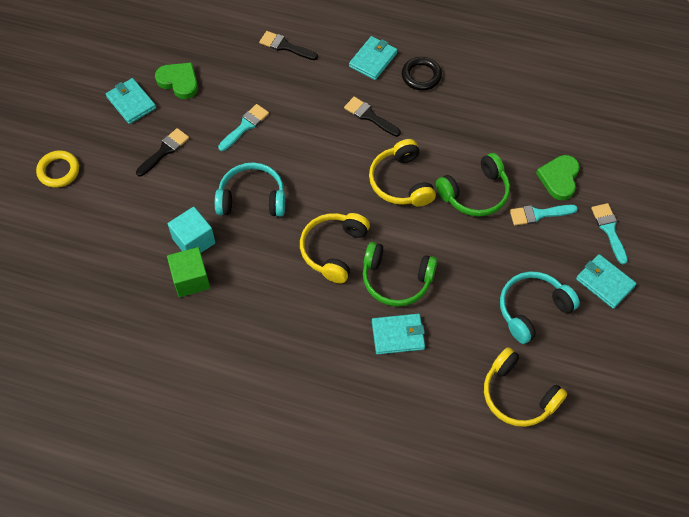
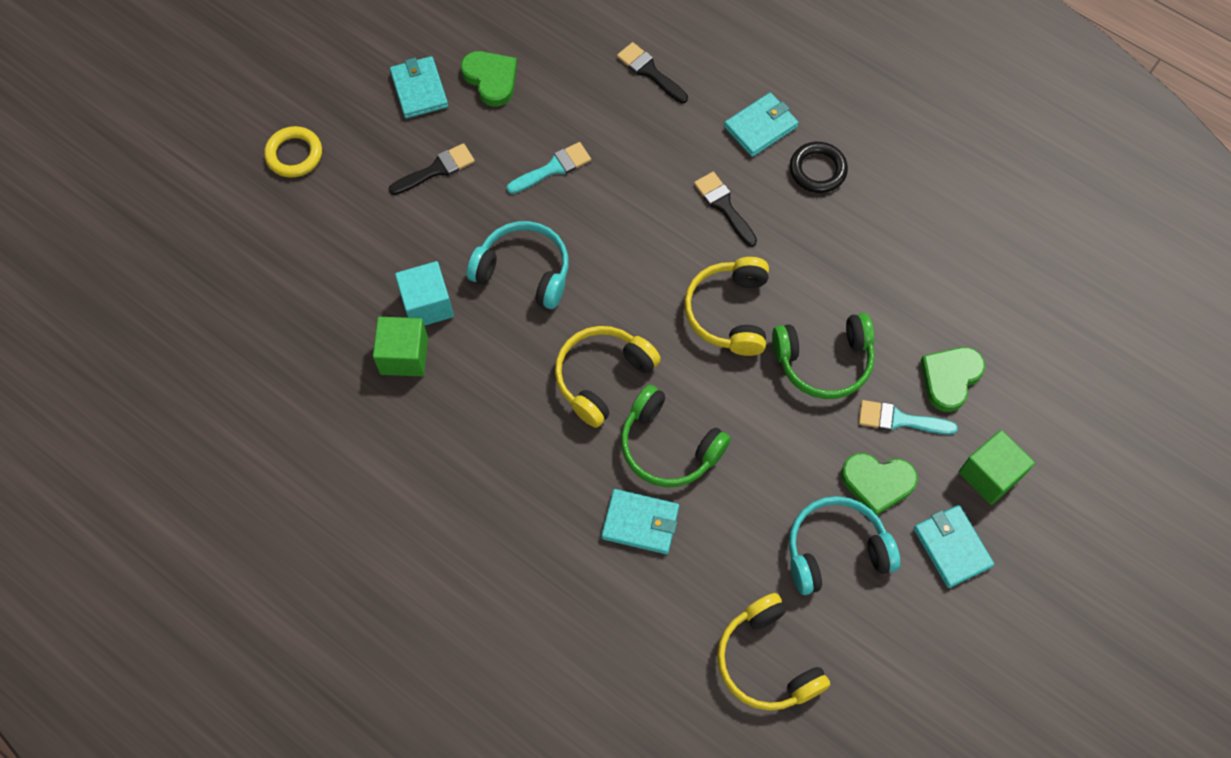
camera: 20 degrees right, 5 degrees up
(541, 258) = (877, 483): none -> green heart
(609, 230) = (989, 475): turquoise brush -> green cube

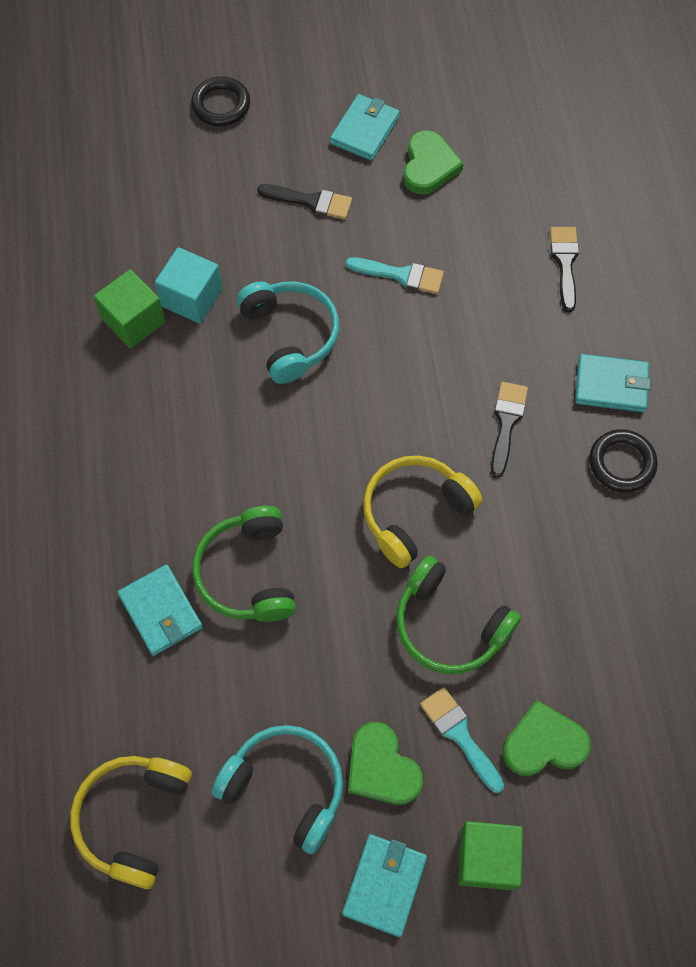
camera: 45 degrees right, 0 degrees up
(294, 155) = (221, 105): yellow ring -> black ring
(602, 377) = (258, 472): yellow headphones -> none

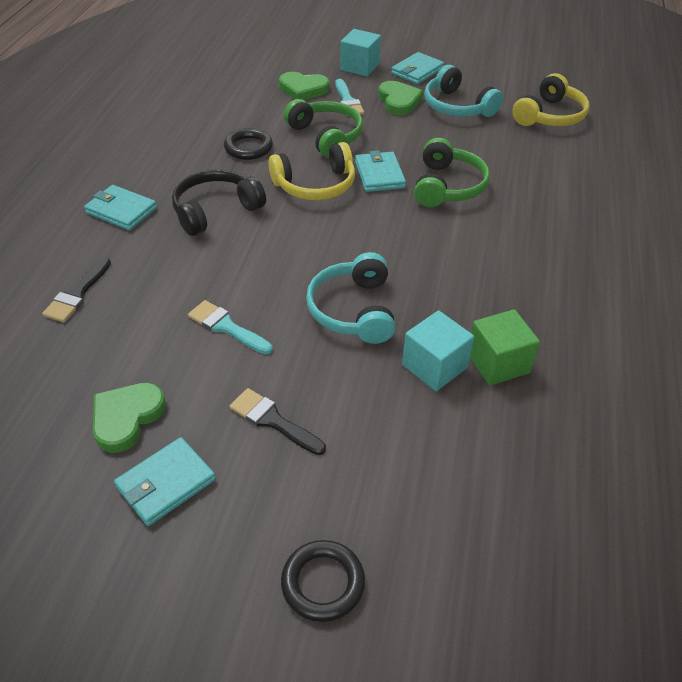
camera: 160 degrees left, 20 degrees down
(161, 611) = (515, 184): turquoise wallet -> turquoise wallet (379, 174)
(486, 858) = (359, 67): green cube -> turquoise cube
(506, 423) = (216, 211): black brush -> black headphones
(621, 463) = (155, 172): black ring -> black ring (248, 148)

